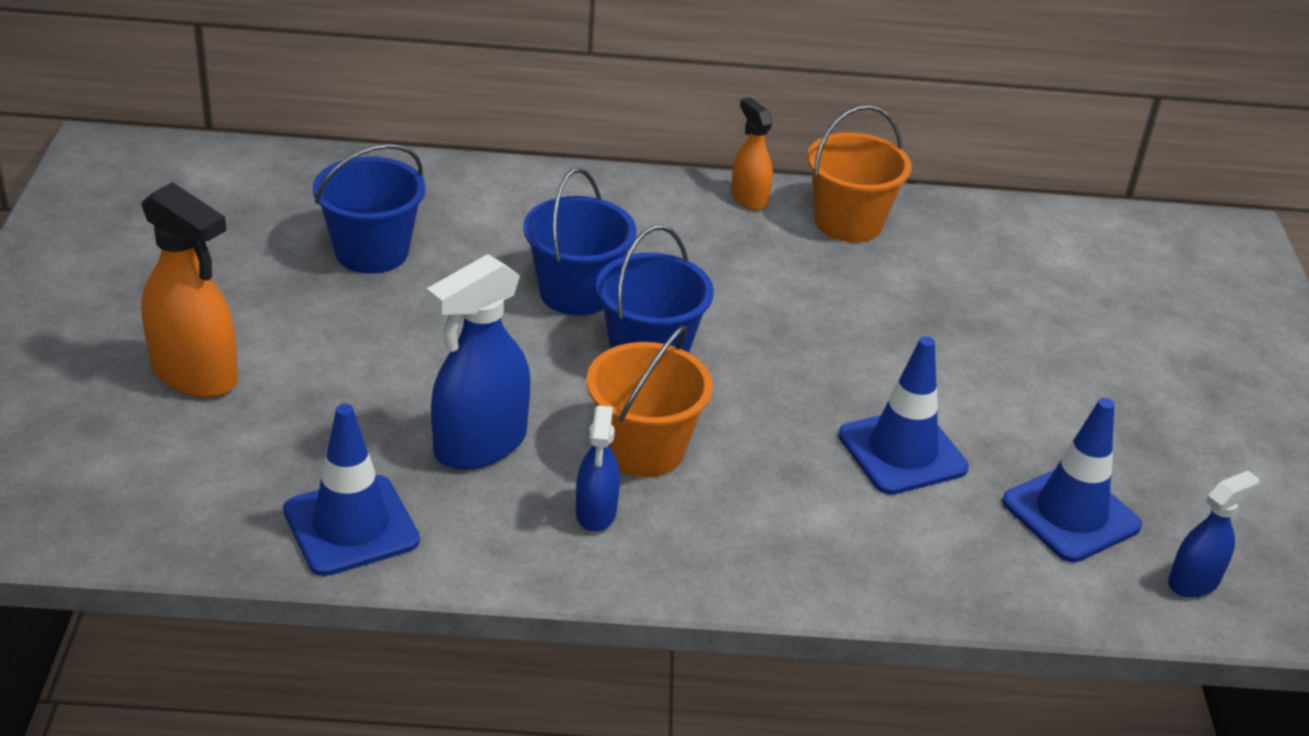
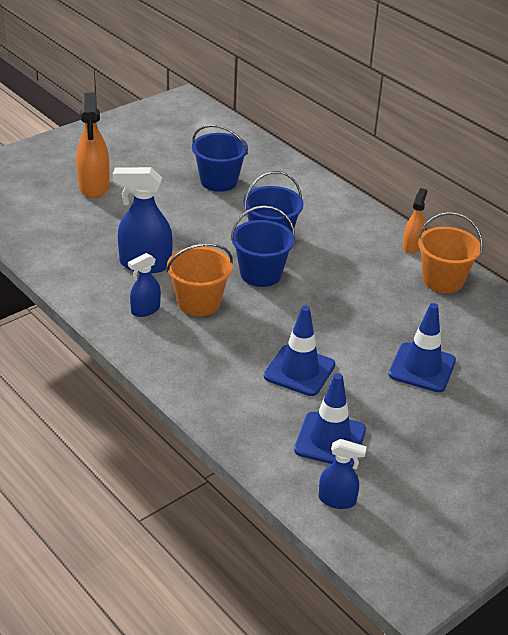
camera: 50 degrees right, 0 degrees up
(351, 526) = (62, 260): blue traffic cone -> blue traffic cone (422, 368)

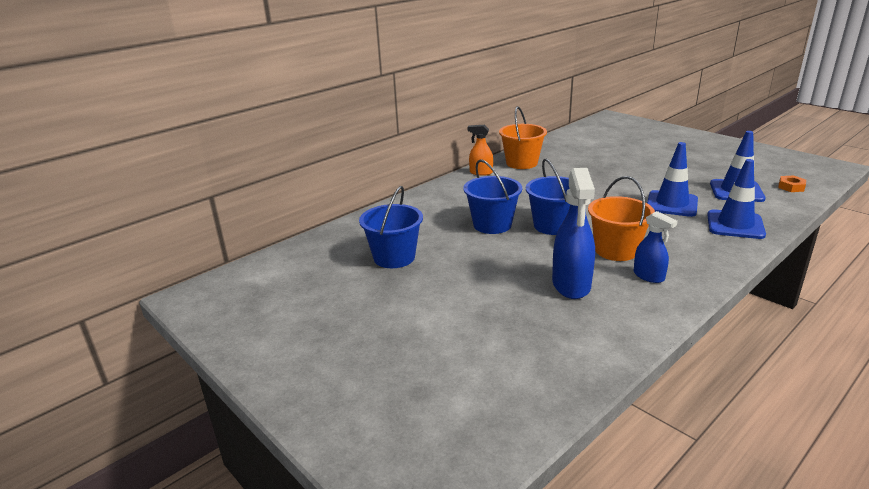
camera: 90 degrees left, 10 degrees down
(94, 186) = (419, 341): orange spray bottle -> none
(337, 500) = (791, 187): blue spray bottle -> orange nut
(422, 368) = (630, 167): blue traffic cone -> blue traffic cone (735, 225)

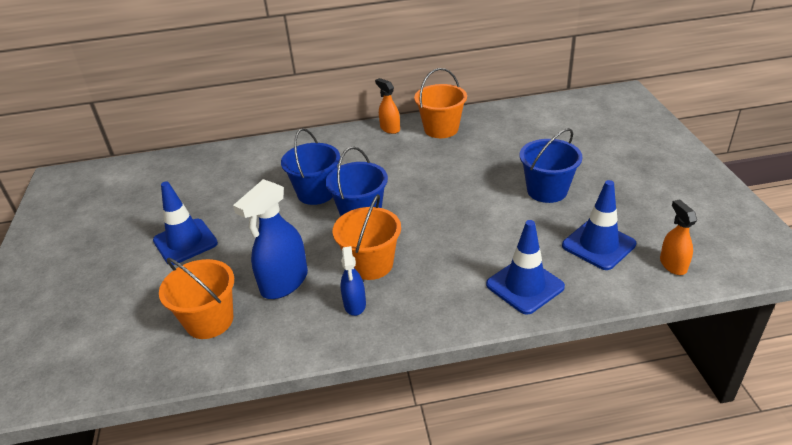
camera: 35 degrees right, 10 degrees up
(394, 257) = (207, 196): blue bucket -> blue bucket (547, 190)
(555, 332) = (209, 321): none -> orange bucket
(671, 204) = (503, 234): blue traffic cone -> blue traffic cone (185, 242)
(791, 187) = (672, 265): orange nut -> orange spray bottle

